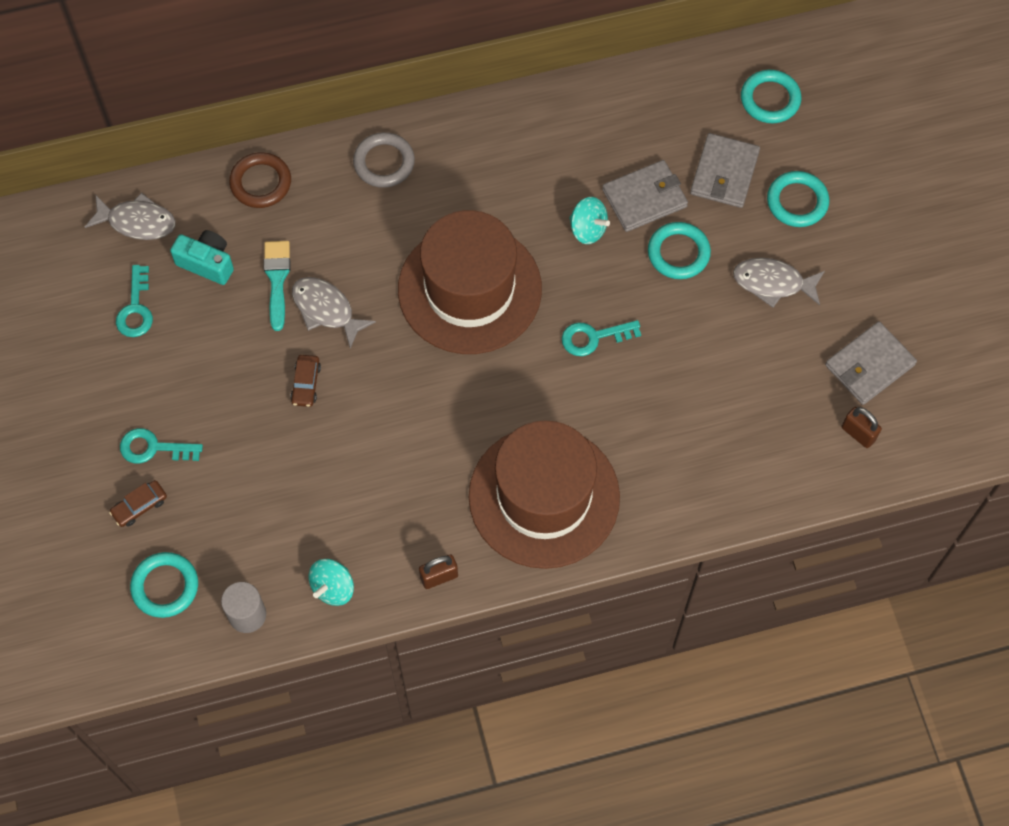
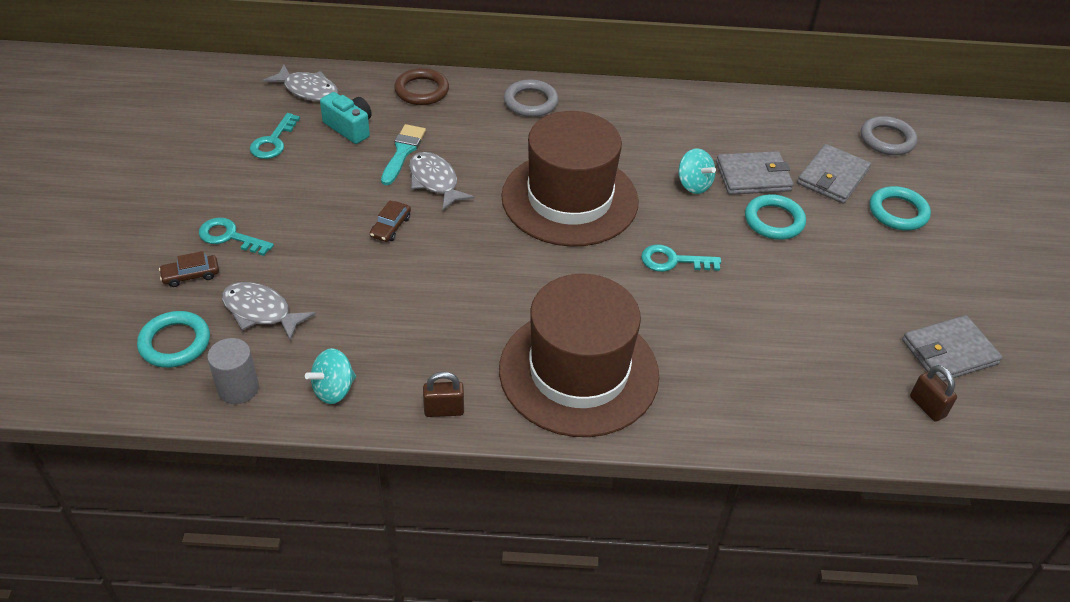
camera: 15 degrees right, 20 degrees down
(770, 99) = (887, 139): turquoise ring -> grey ring
(773, 283) = (861, 264): grey fish -> grey fish (261, 312)

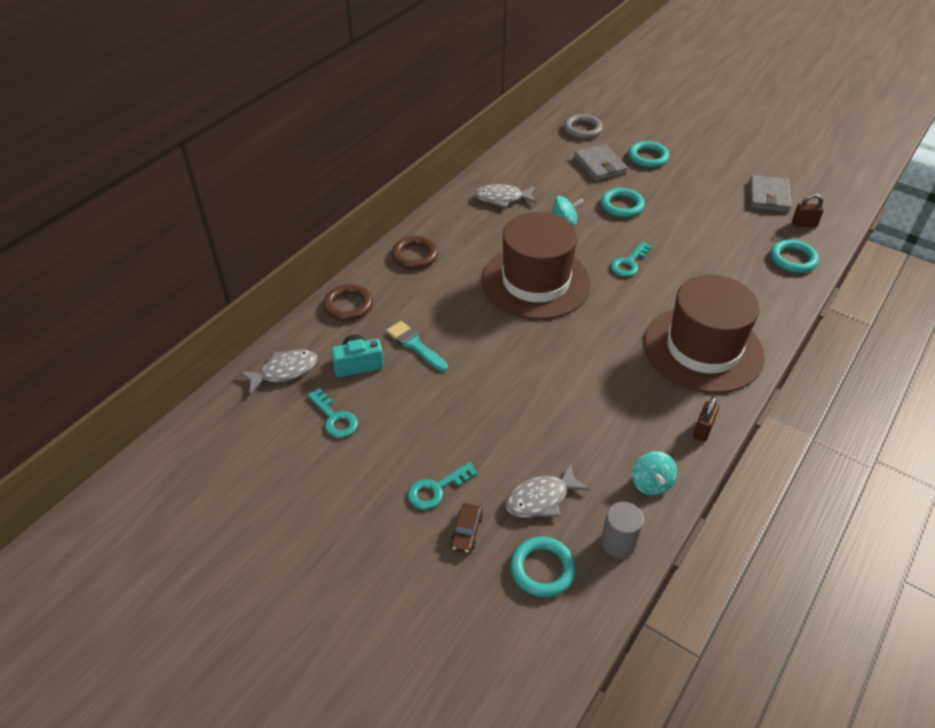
camera: 55 degrees left, 0 degrees up
(390, 227) = (497, 385): brown car -> none
(435, 181) = (464, 341): grey fish -> grey fish (502, 198)
(530, 102) = (415, 255): grey ring -> brown ring
(753, 176) = (575, 194): grey wallet -> none
(835, 414) = (793, 259): none -> turquoise ring

